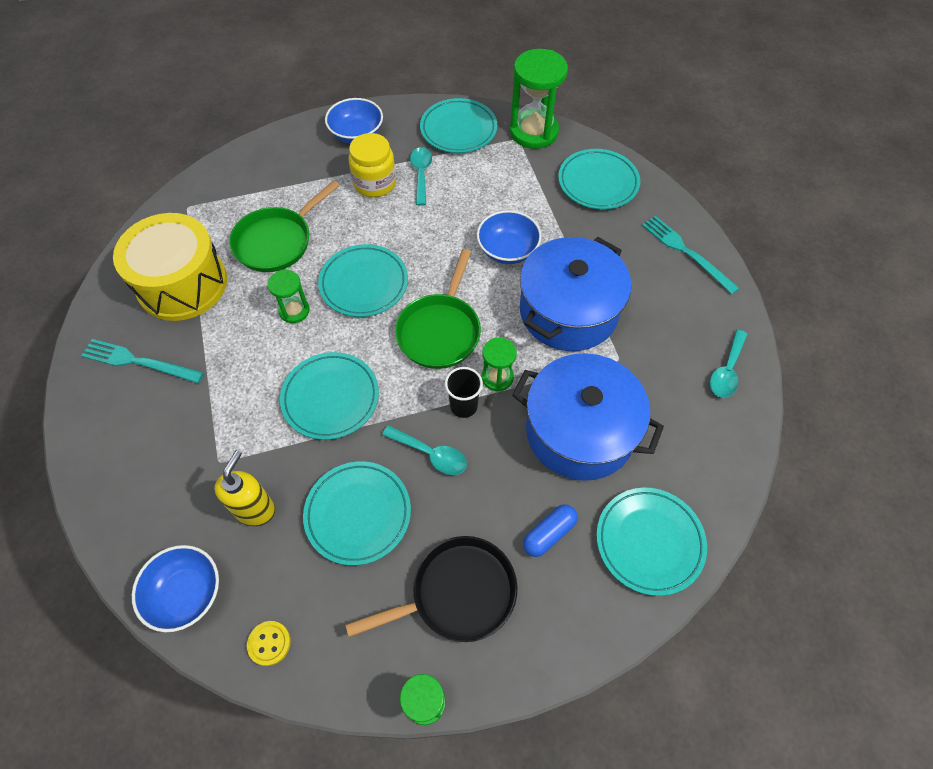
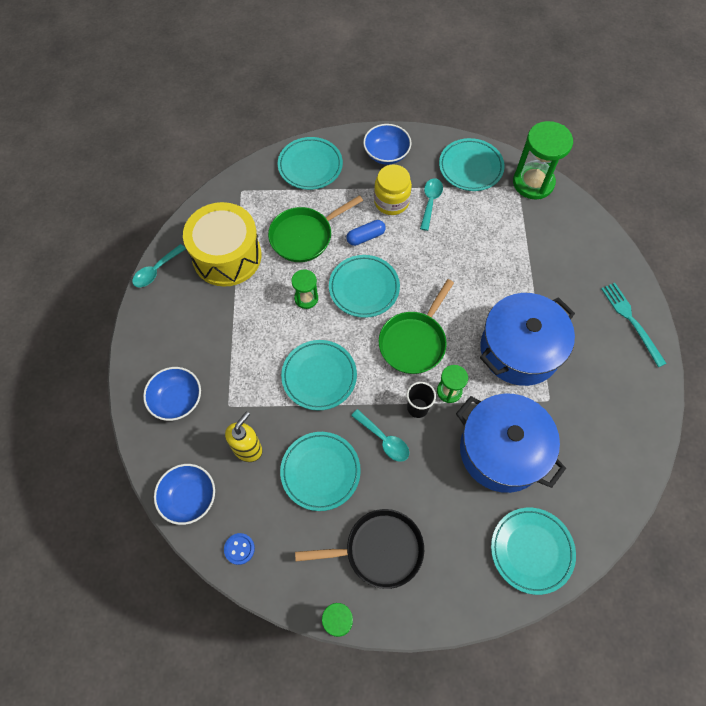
camera: 15 degrees right, 5 degrees up
(138, 361) = (184, 312): turquoise fork -> none
(269, 643) = (239, 549): yellow button -> blue button
(507, 250) = (484, 285): blue bowl -> blue bowl (177, 400)
(549, 534) = (457, 524): blue capsule -> blue capsule (365, 237)
(598, 183) = (575, 242): turquoise plate -> turquoise plate (310, 166)
(727, 370) = (634, 431): turquoise spoon -> turquoise spoon (156, 270)

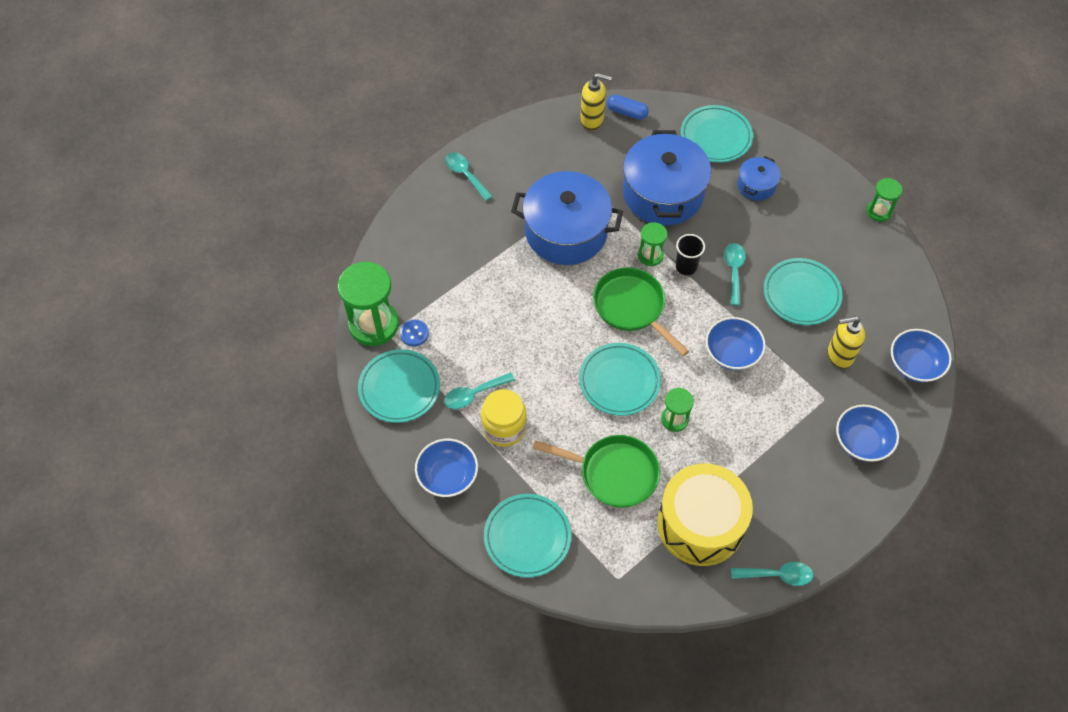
camera: 130 degrees left, 5 degrees down
(239, 549) = (906, 303): blue button -> blue button (414, 333)
(319, 376) = (732, 353): turquoise plate -> blue bowl
(365, 237) = (565, 420): blue capsule -> blue capsule (627, 112)
(378, 550) = (812, 220): black pan -> none
(414, 341) = (632, 307): green pan -> green pan turned 120 degrees counterclockwise
(451, 536) = (756, 185): none -> blue pot
(626, 459) = (592, 120): none -> yellow soap dispenser
(631, 321) = (465, 175): turquoise fork -> turquoise spoon

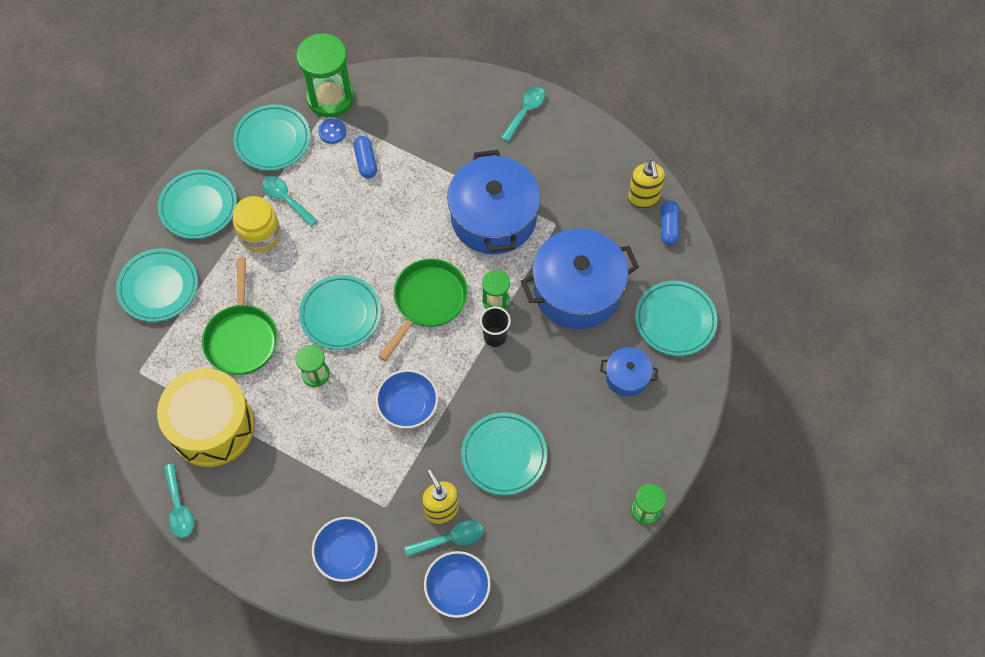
camera: 70 degrees right, 5 degrees up
(447, 476) = (198, 206): blue bowl -> turquoise plate
(461, 314) = (366, 161): none -> blue capsule
(734, 271) = (507, 383): turquoise spoon -> turquoise spoon (450, 539)

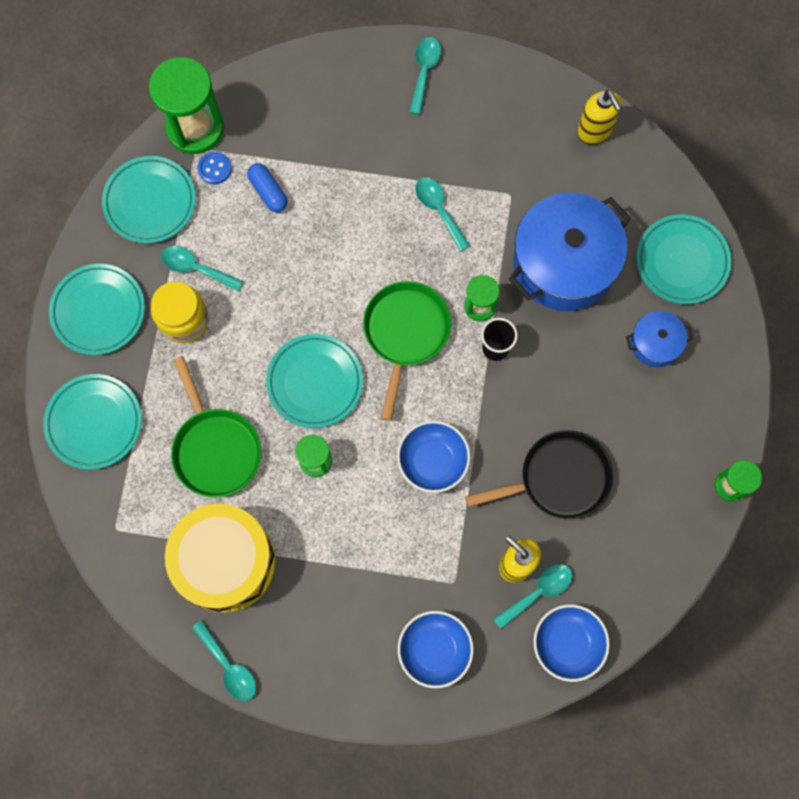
camera: 20 degrees left, 10 degrees up
(493, 218) = (439, 210): blue pot -> turquoise spoon
(504, 455) = (558, 478): turquoise plate -> black pan
(669, 227) = (634, 155): blue capsule -> none

